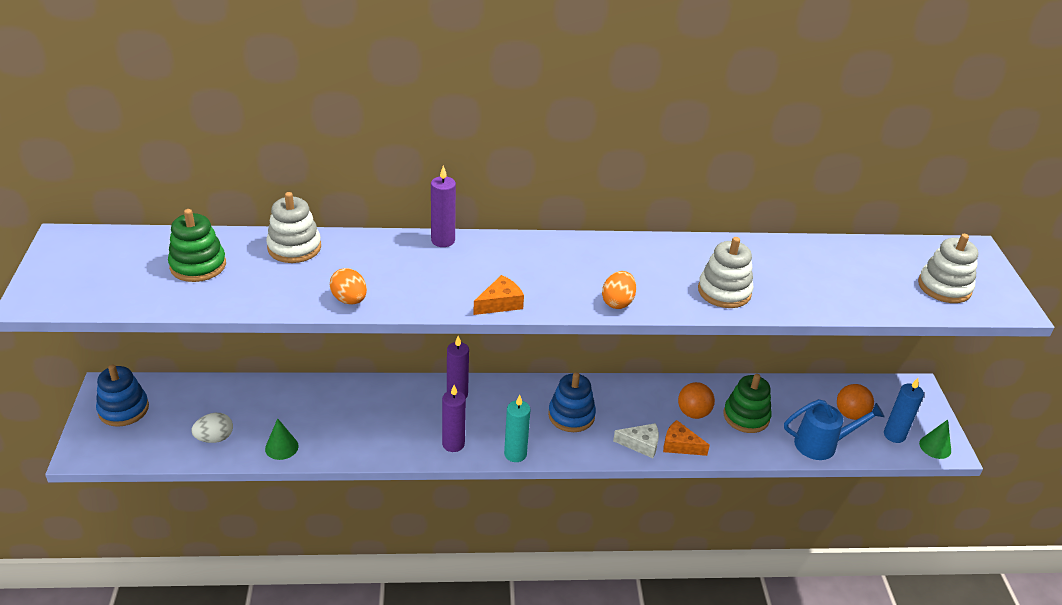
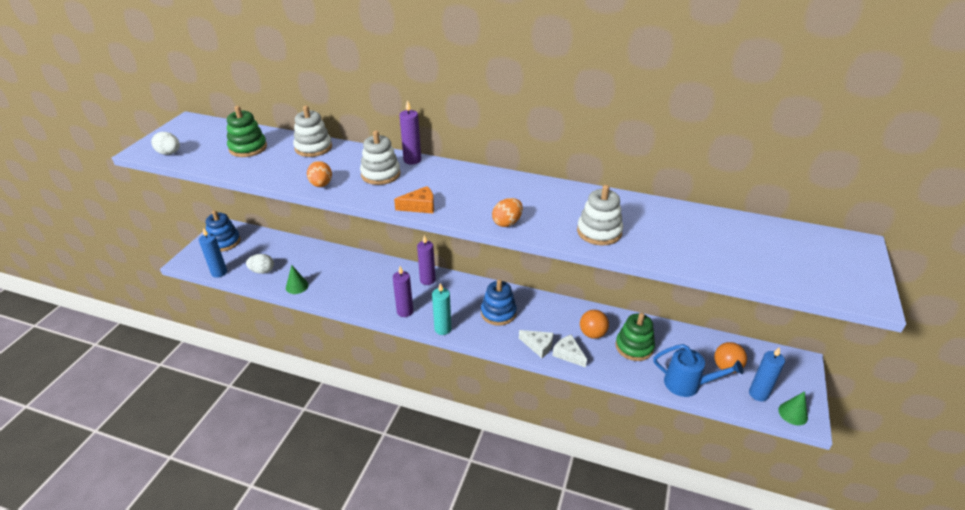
camera: 25 degrees right, 0 degrees up
(81, 296) = (169, 153): none -> white egg
(148, 456) = (219, 272): none -> blue candle
(680, 445) = (568, 354): orange cheese -> white cheese
(944, 287) = (807, 267): white stacking toy -> white stacking toy (380, 174)

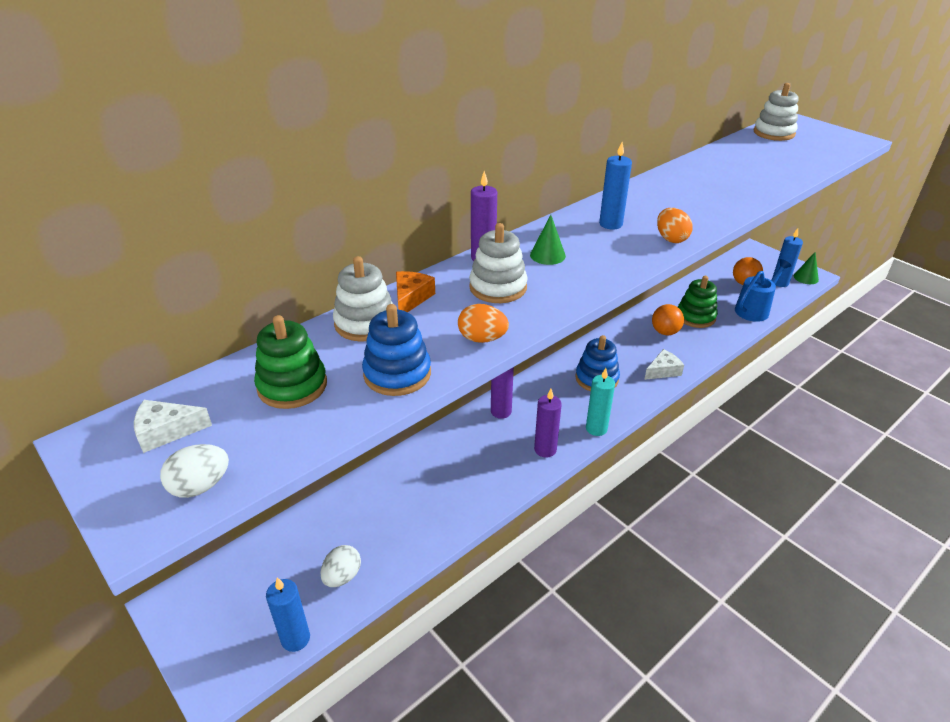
camera: 60 degrees left, 0 degrees up
(224, 242) = (213, 612): blue stacking toy -> blue stacking toy (397, 374)
(297, 286) = (414, 542): green cone -> green cone (547, 255)
(420, 206) = (599, 279): orange cheese -> orange cheese (411, 298)
(504, 193) = (610, 224): none -> blue candle
(568, 354) = (685, 357): white cheese -> white cheese (166, 431)
(599, 232) = (718, 201): white stacking toy -> white stacking toy (774, 133)

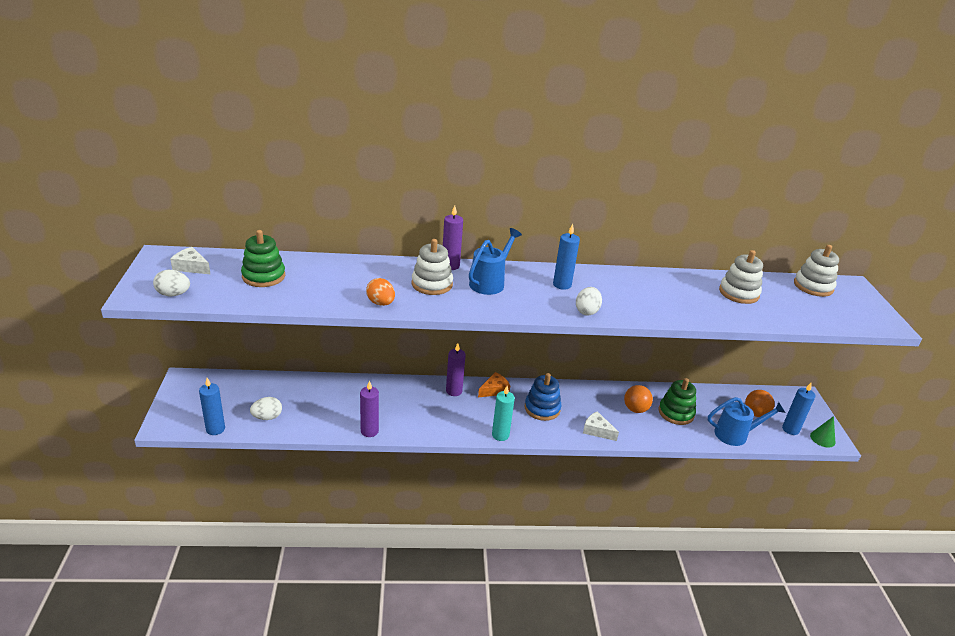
camera: 35 degrees right, 5 degrees down
(365, 323) = (337, 267): white stacking toy -> white stacking toy (738, 293)
(397, 374) = (315, 296): blue stacking toy -> none
(411, 298) = (378, 266): orange cheese -> orange cheese (494, 390)
(545, 449) = (452, 426): purple candle -> purple candle (369, 431)
(547, 255) = (490, 282): green cone -> blue watering can
(663, 371) = (597, 430): white cheese -> white cheese turned 150 degrees counterclockwise
(671, 239) = (587, 311): orange egg -> white egg

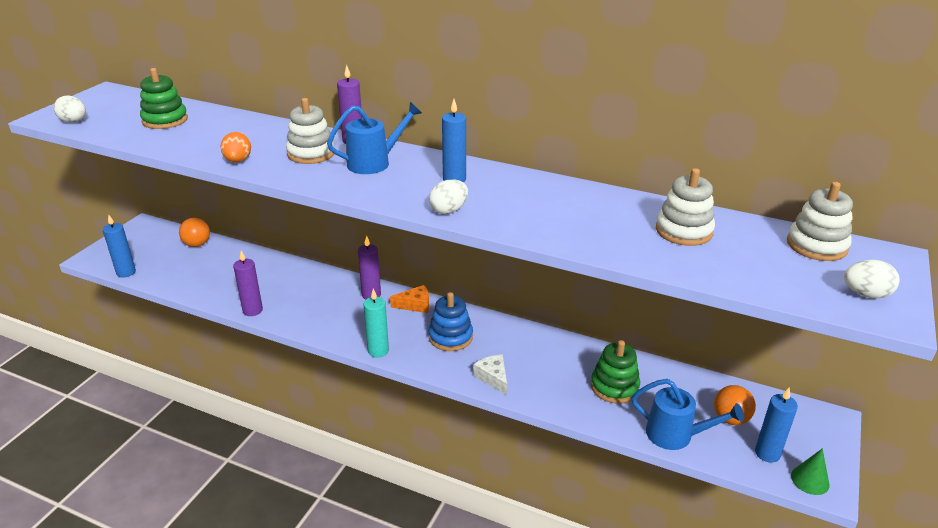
camera: 30 degrees right, 0 degrees up
(191, 267) = (116, 103): white cheese -> none
(267, 417) = (176, 273): white egg -> white egg (865, 294)
(635, 409) = (564, 368): orange ball -> orange ball (197, 244)

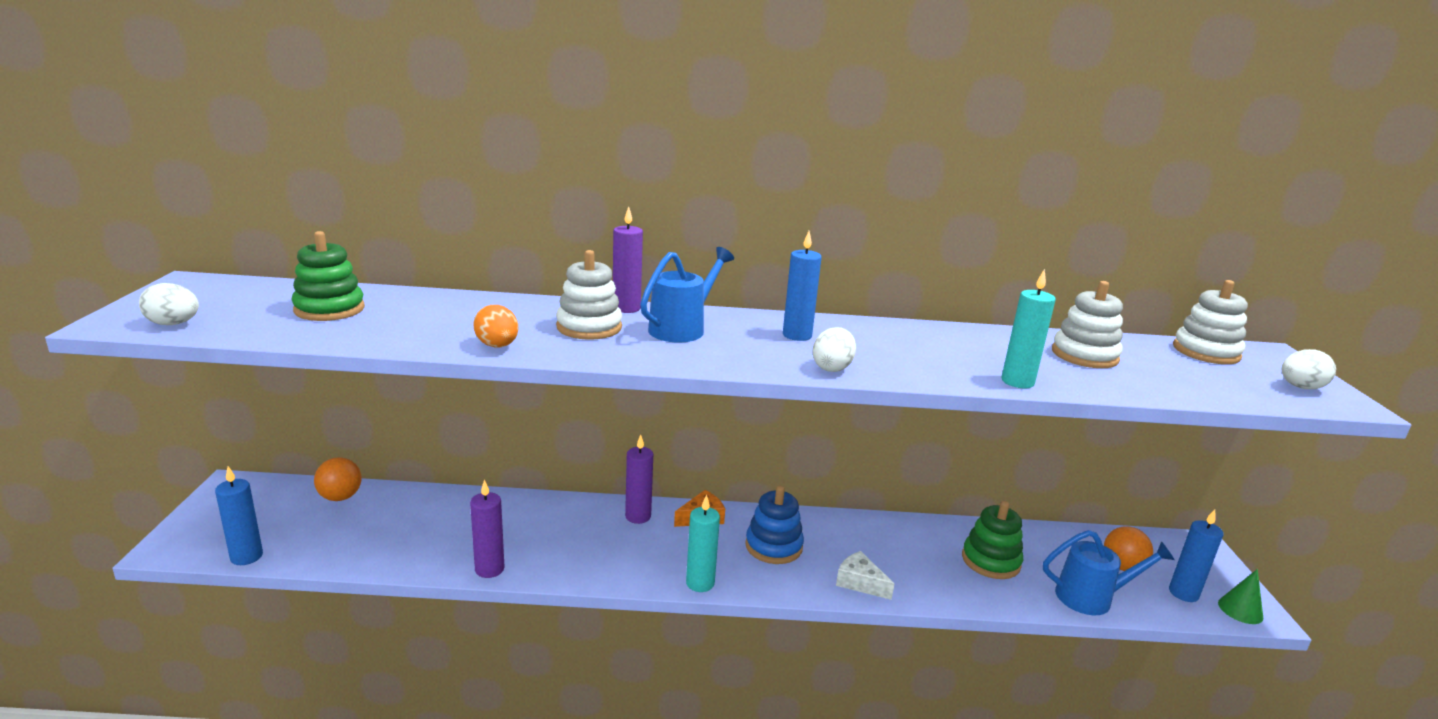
camera: 25 degrees left, 10 degrees down
(587, 245) = (1017, 382): none -> turquoise candle

